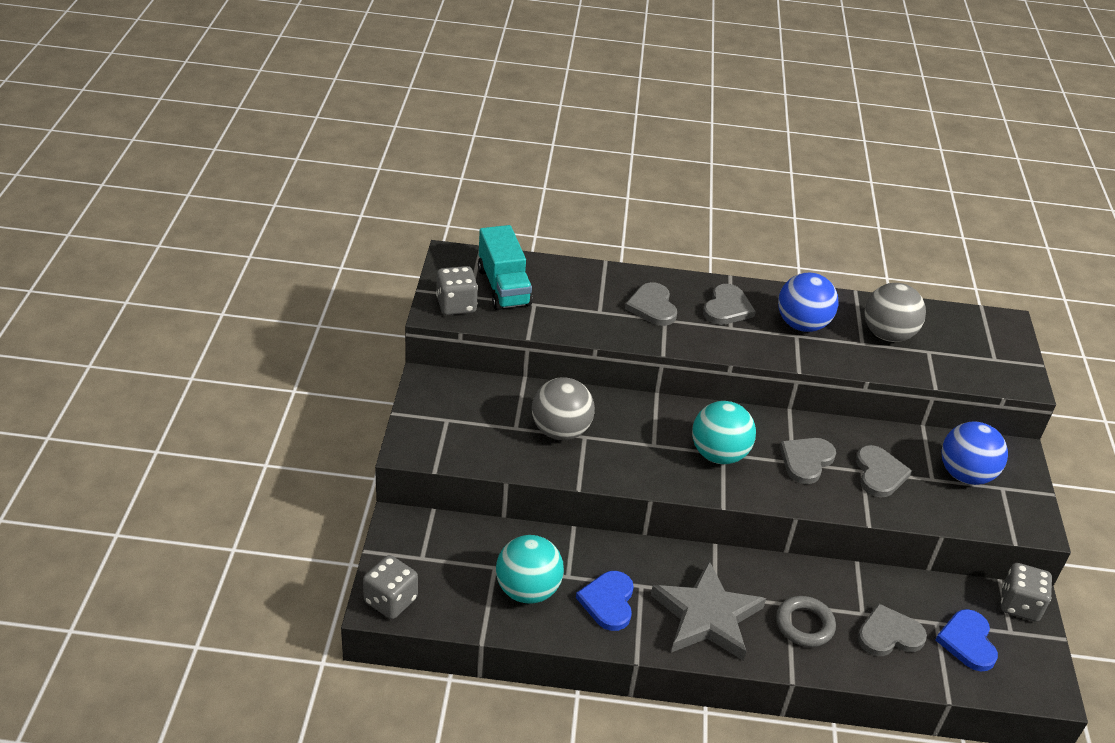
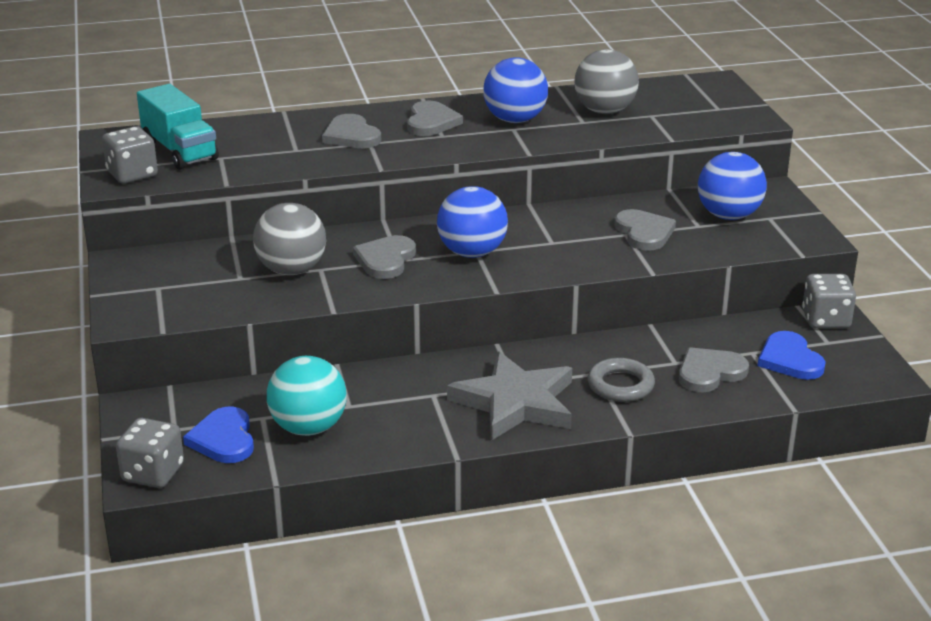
camera: 15 degrees left, 10 degrees down
(608, 602) = (403, 416): blue heart -> blue heart (223, 439)
(718, 454) = (472, 253): turquoise ball -> blue ball
(806, 461) = (565, 238): grey heart -> grey heart (385, 260)

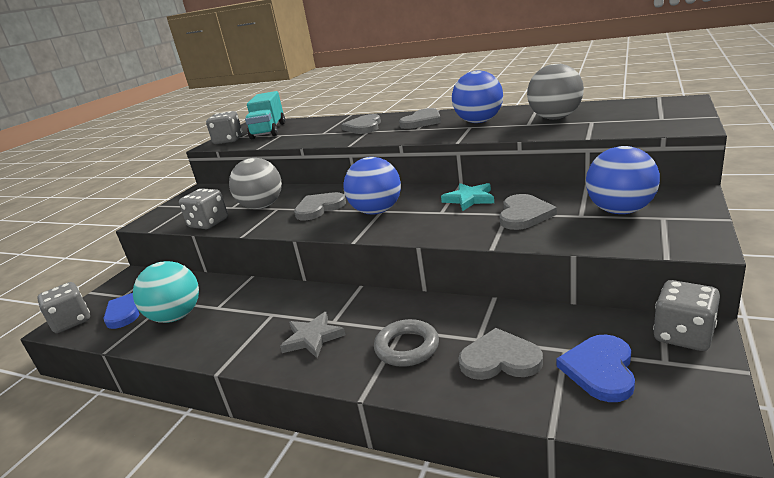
camera: 40 degrees right, 5 degrees down
(246, 305) = (208, 223): none -> grey dice
(515, 403) = (312, 338): grey star -> grey star, size x0.55
(565, 222) = (469, 199): none -> turquoise star

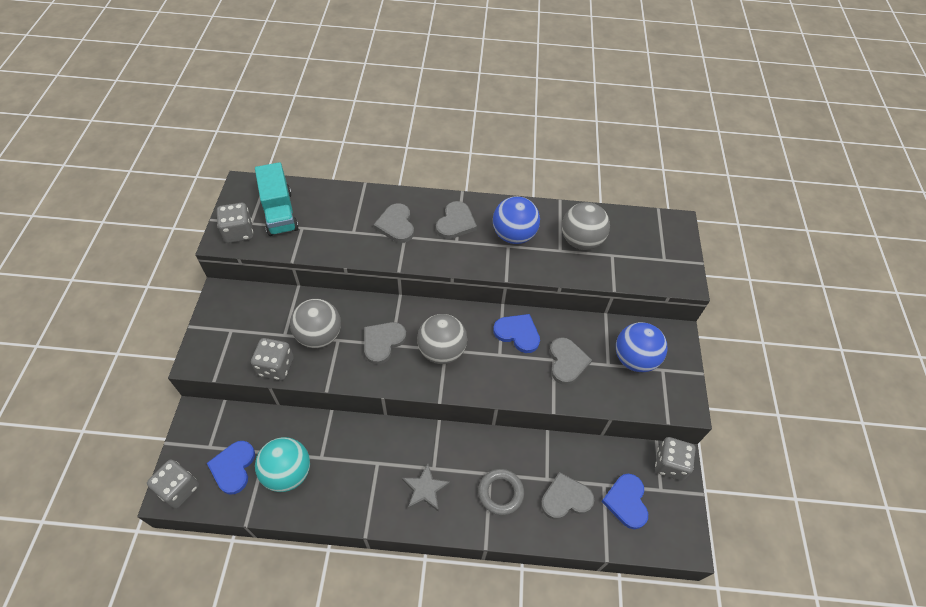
camera: 25 degrees left, 30 degrees up
(376, 211) = (442, 351): blue ball -> grey ball
(469, 199) = (517, 333): turquoise star -> blue heart

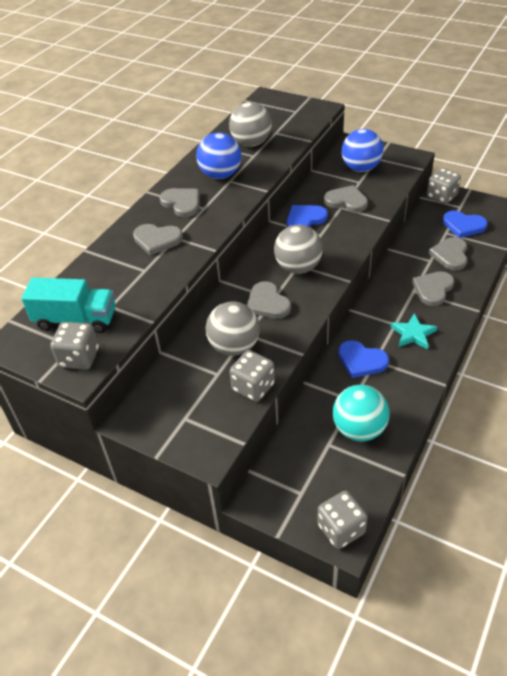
camera: 60 degrees left, 10 degrees down
(233, 467) = (335, 474): blue heart -> blue heart (361, 361)
(425, 489) = (413, 334): grey star -> turquoise star
(500, 493) = (433, 289): grey ring -> grey heart

